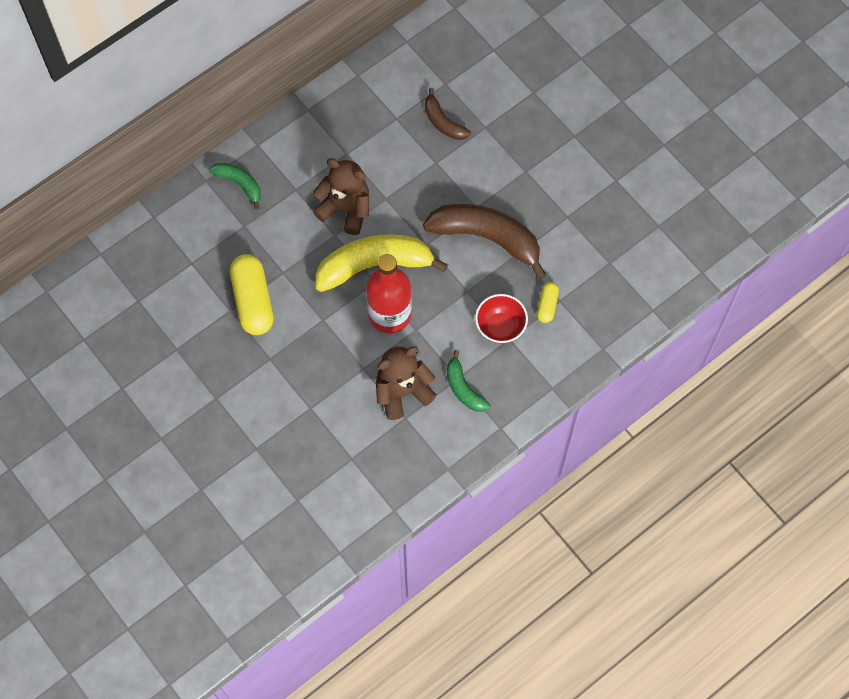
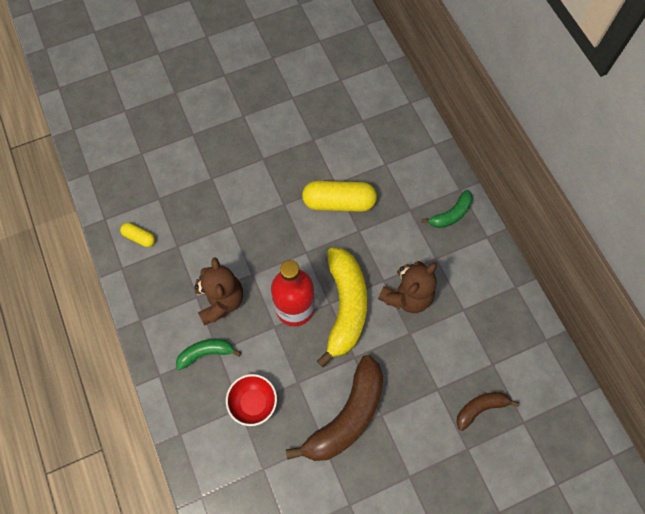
camera: 105 degrees right, 0 degrees up
(547, 305) = (261, 454): yellow capsule -> yellow capsule (139, 237)

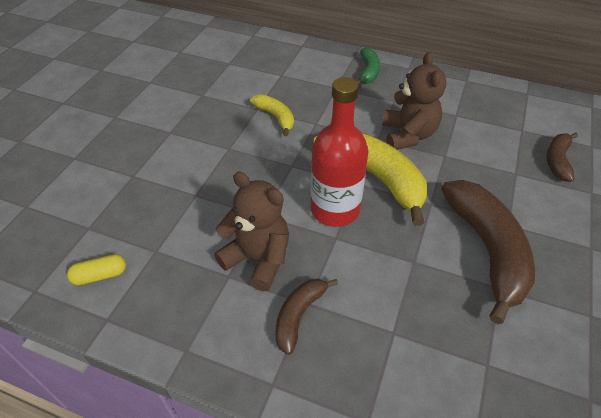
camera: 45 degrees left, 20 degrees down
(206, 353) = (299, 315): green banana -> brown banana
(253, 403) = (400, 315): red bowl -> none
(339, 202) = (275, 117): yellow capsule -> yellow banana

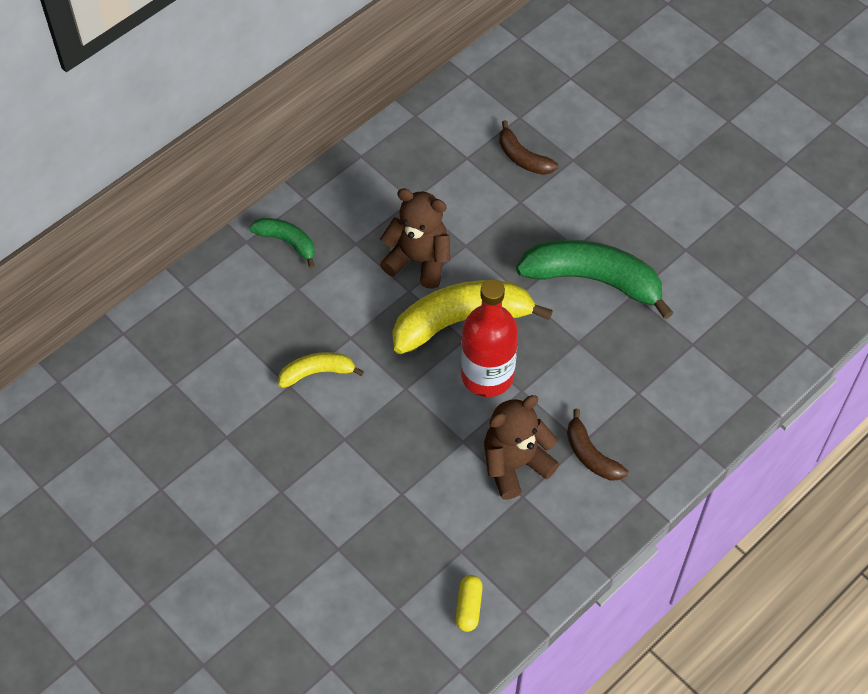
camera: 65 degrees left, 10 degrees up
(487, 250) = (593, 280): brown banana -> green banana

